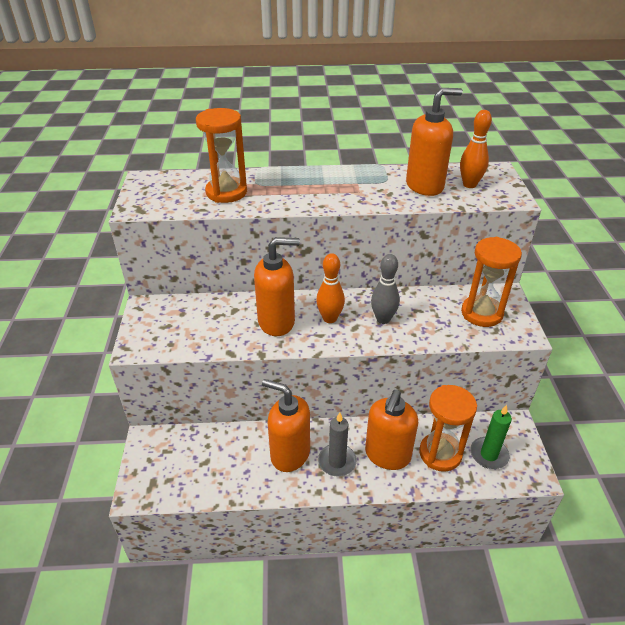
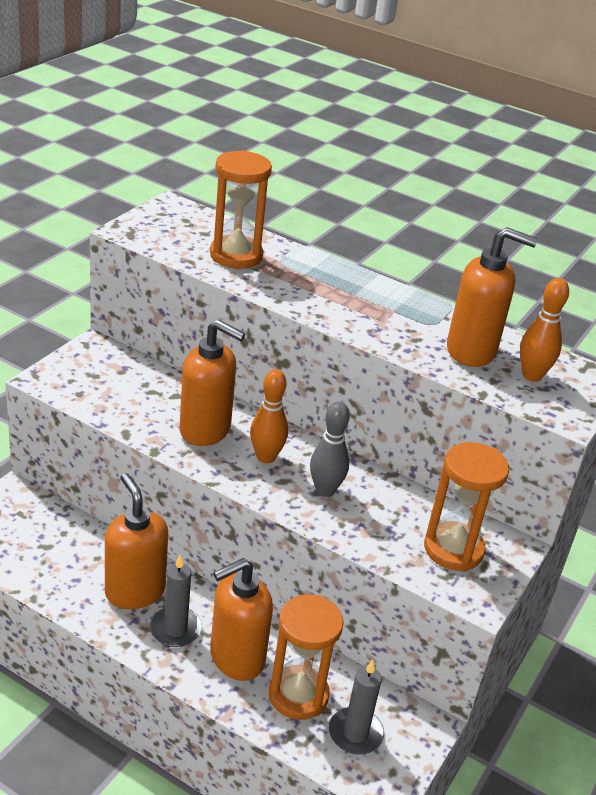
camera: 30 degrees right, 5 degrees down
(489, 454) = (355, 733): green candle -> grey candle

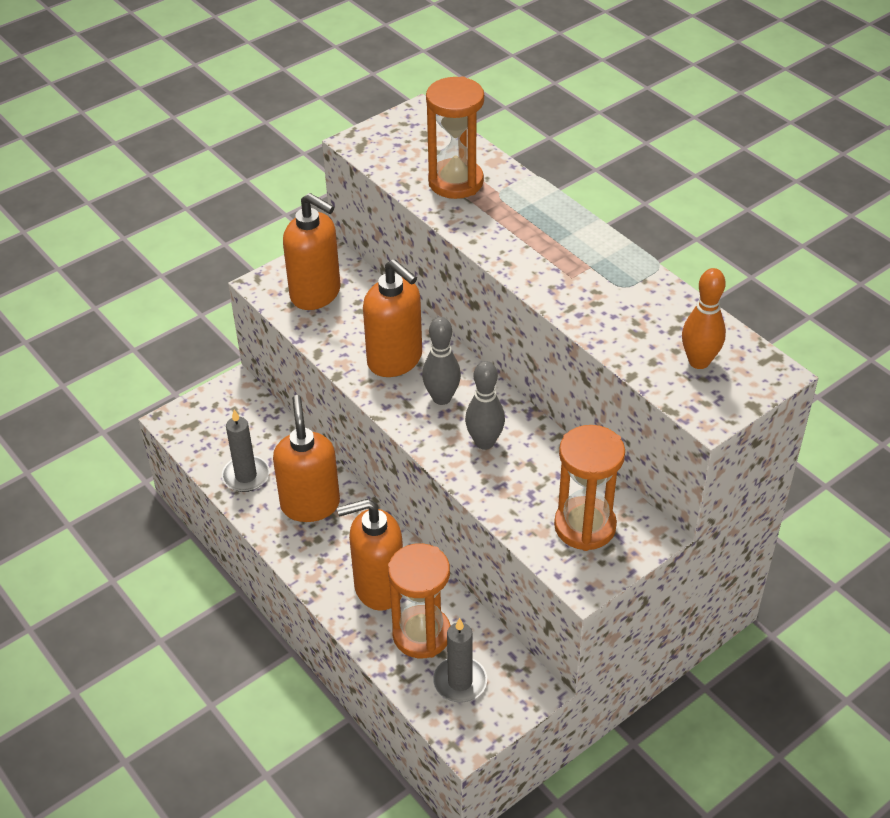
camera: 25 degrees right, 10 degrees up
(175, 629) = (333, 548): grey candle -> grey candle (246, 476)
(266, 457) = (442, 398): orange bowling pin -> grey bowling pin
(471, 351) = (648, 324): orange soap dispenser -> orange soap dispenser (316, 294)

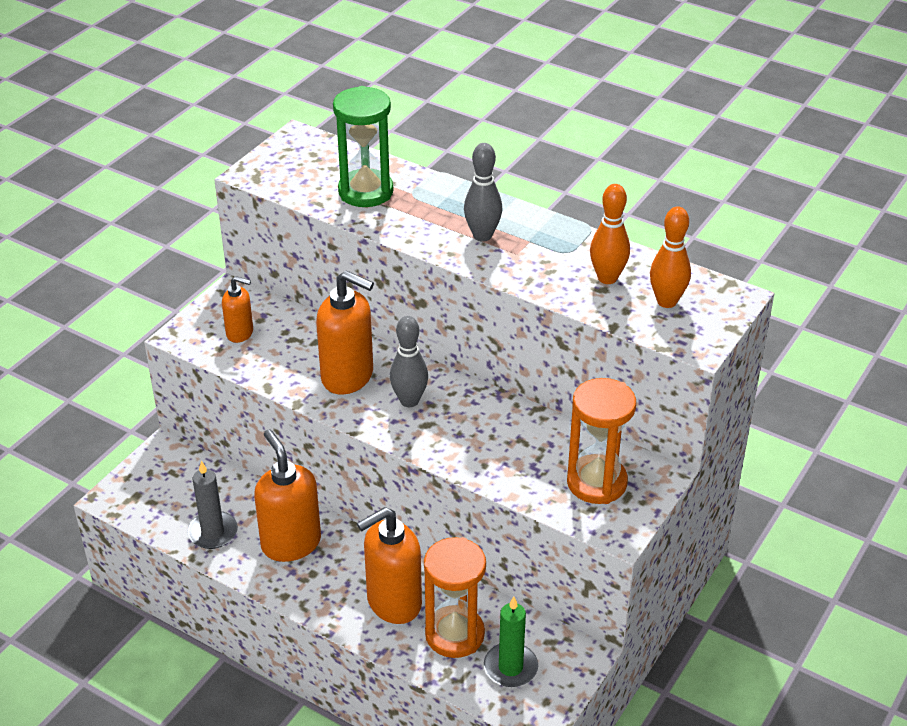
camera: 20 degrees left, 5 degrees down
(316, 294) = (240, 333): orange soap dispenser -> orange soap dispenser, size x0.56
(455, 182) = (365, 192): orange hourglass -> green hourglass
(460, 682) = (510, 667): grey candle -> green candle
(484, 442) = (469, 431): grey bowling pin -> grey bowling pin (482, 235)
(650, 323) = (607, 278): none -> orange bowling pin

